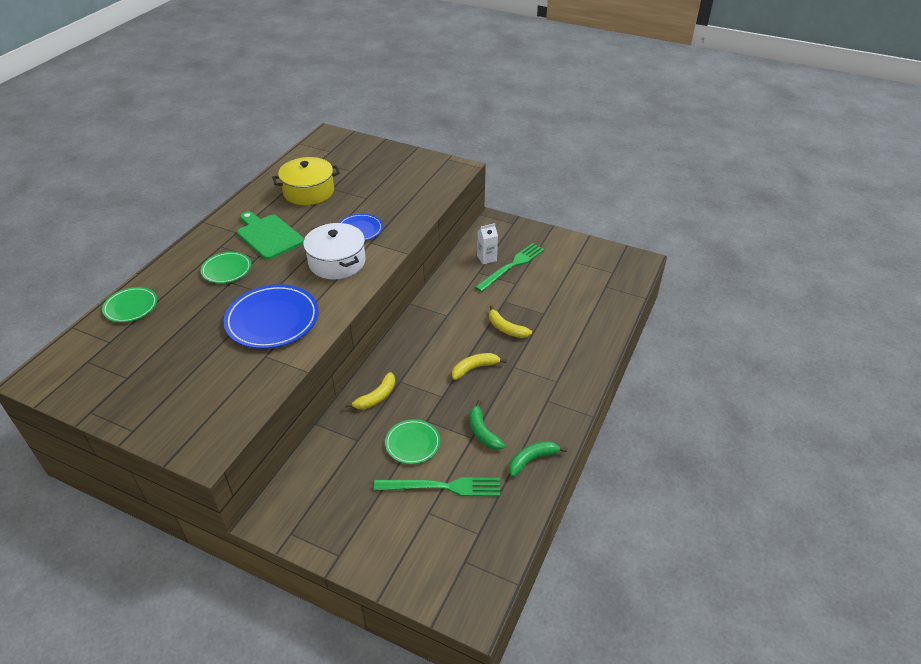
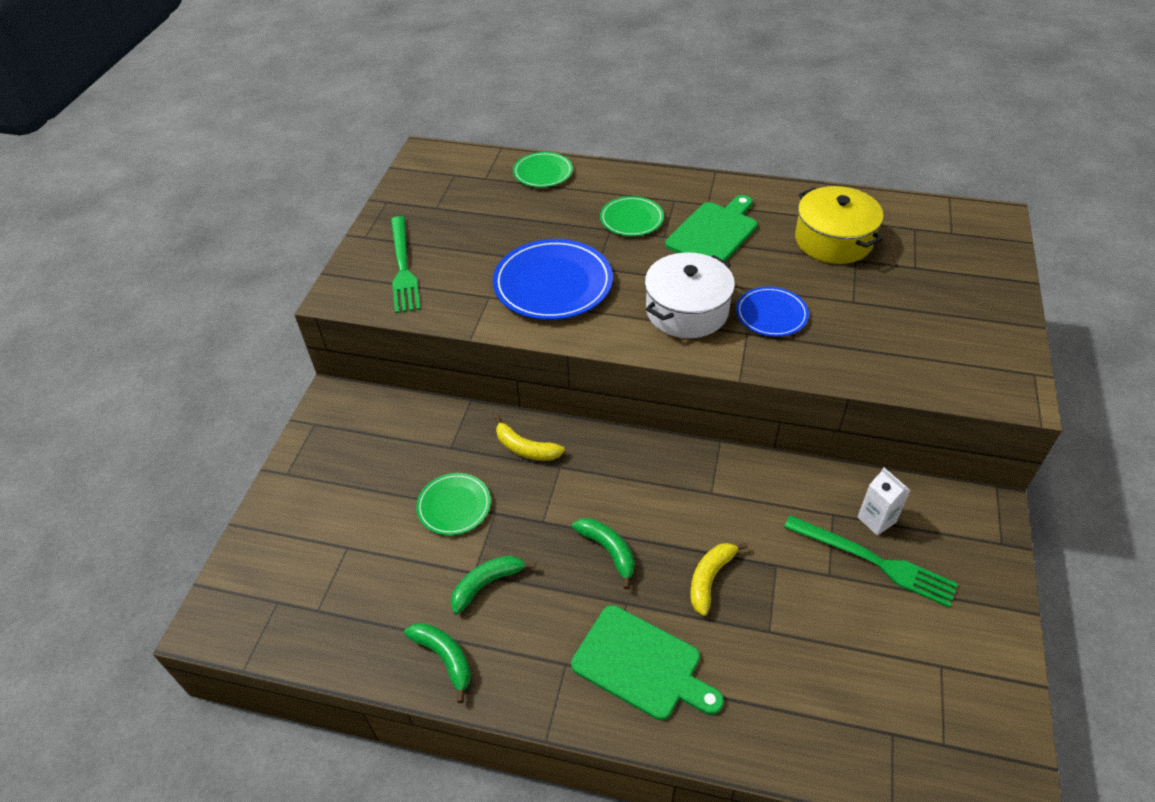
camera: 80 degrees right, 5 degrees up
(442, 487) = (387, 554): green fork -> green fork (403, 267)
(474, 368) = (608, 551): yellow banana -> green banana
(554, 367) = (641, 665): none -> green cutting board

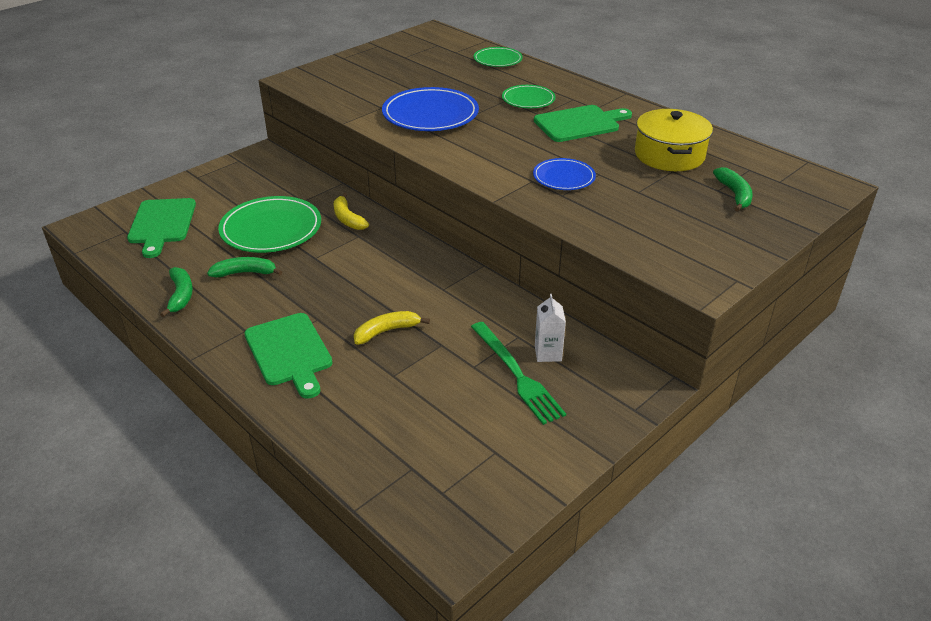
camera: 30 degrees right, 10 degrees down
(314, 566) = (162, 224): none -> green cutting board
(403, 267) = (347, 78): green fork -> none
(454, 506) = (271, 229): green plate -> green plate, size x1.75
(608, 551) = (338, 289): green banana -> green banana (734, 194)
(687, 310) = (504, 155): white pot -> none

